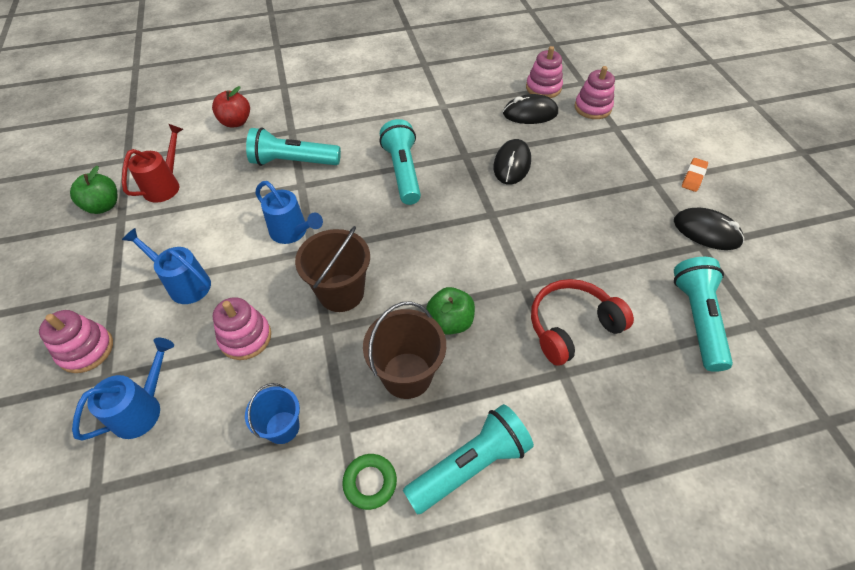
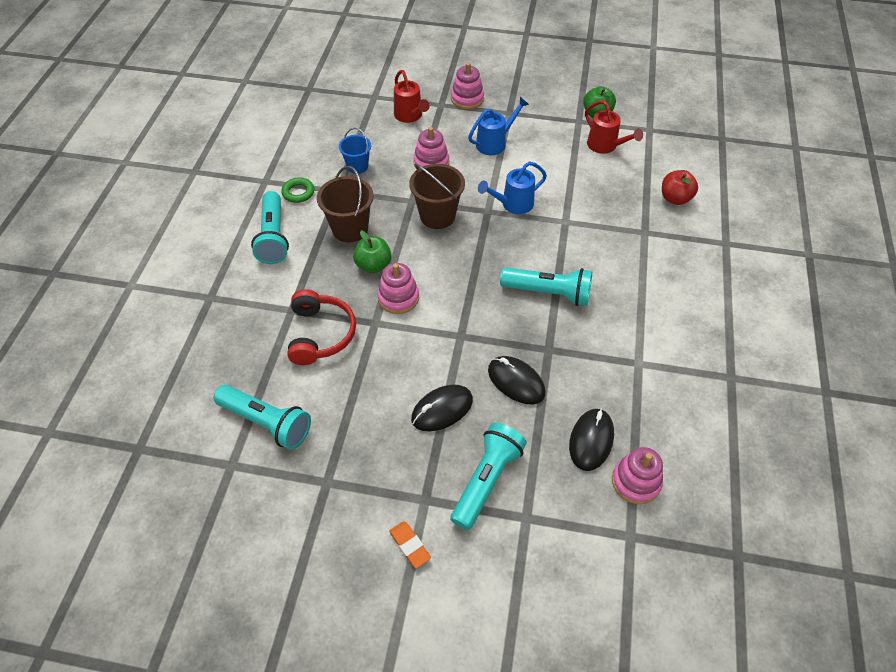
camera: 115 degrees right, 0 degrees up
(143, 409) = (410, 116): blue watering can -> red watering can
(293, 162) = (599, 223): turquoise flashlight -> turquoise flashlight (487, 480)
(592, 108) = (574, 515): pink stacking toy -> pink stacking toy (398, 298)
(706, 232) = (337, 500): black mouse -> black mouse (442, 409)

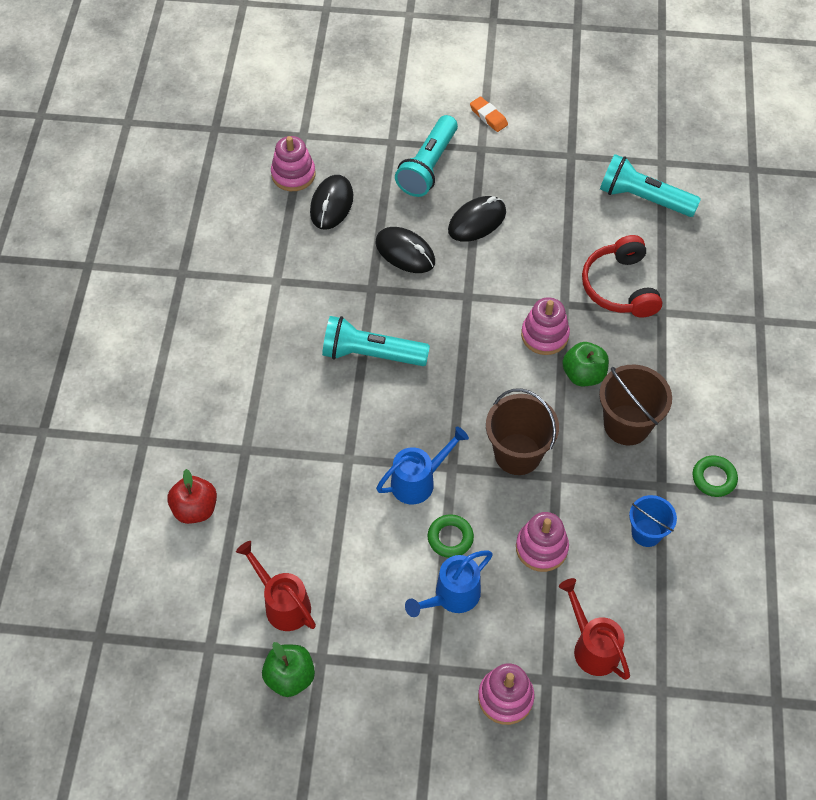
camera: 175 degrees right, 5 degrees up
(273, 237) = (720, 405): turquoise flashlight -> none
(493, 172) = (450, 538): none -> green ring

